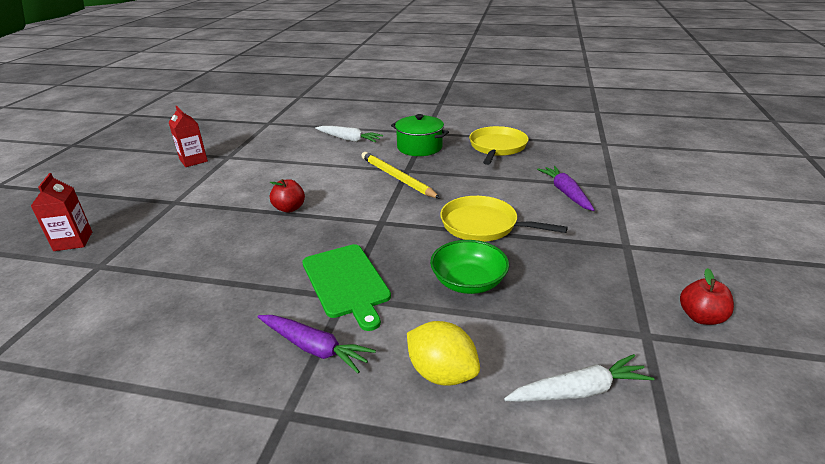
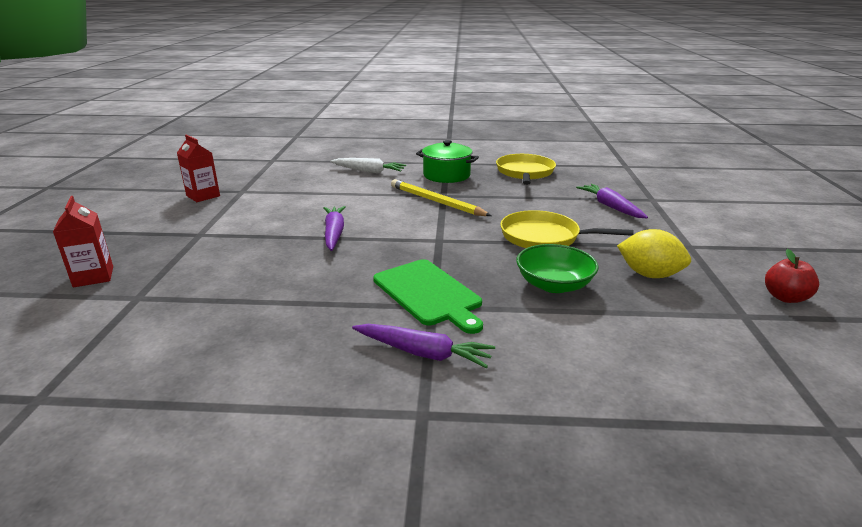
camera: 10 degrees left, 5 degrees down
(289, 208) = (334, 233): red apple -> purple carrot
(442, 373) = (567, 363): yellow lemon -> yellow lemon (649, 275)
(579, 391) = (706, 366): white carrot -> none

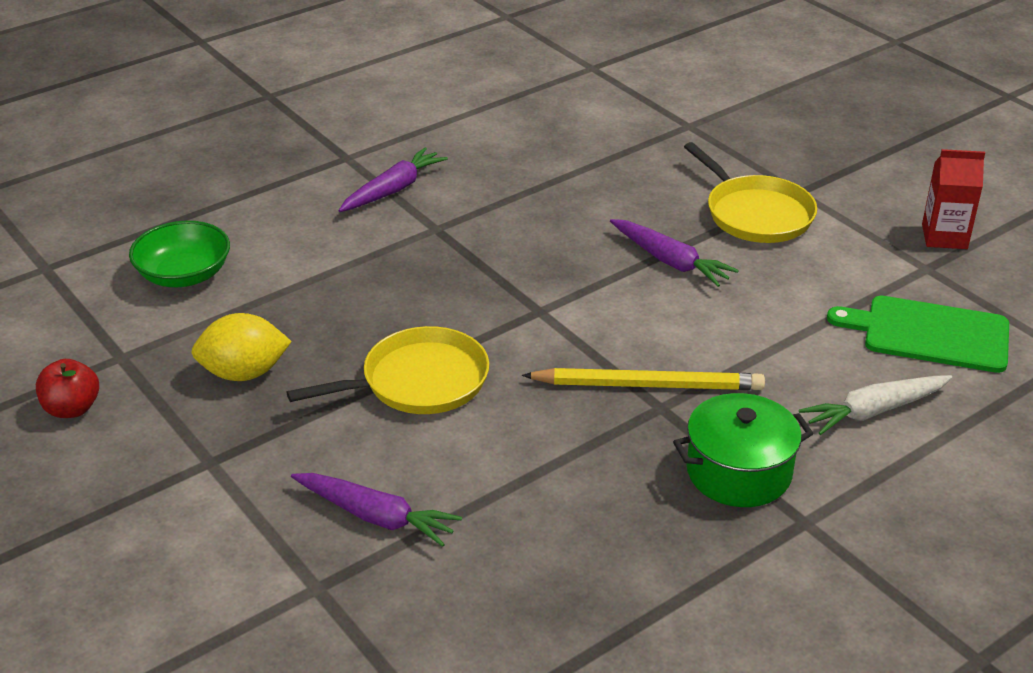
camera: 140 degrees right, 10 degrees up
(93, 277) = (767, 120): red carton -> none
(423, 353) = (393, 190): purple carrot -> purple carrot turned 150 degrees clockwise
(429, 294) = (456, 238): green cutting board -> green cutting board (929, 334)
(525, 172) = (623, 568): yellow pan -> yellow pan (756, 214)
(554, 285) = (343, 306): green bowl -> green bowl (184, 275)

